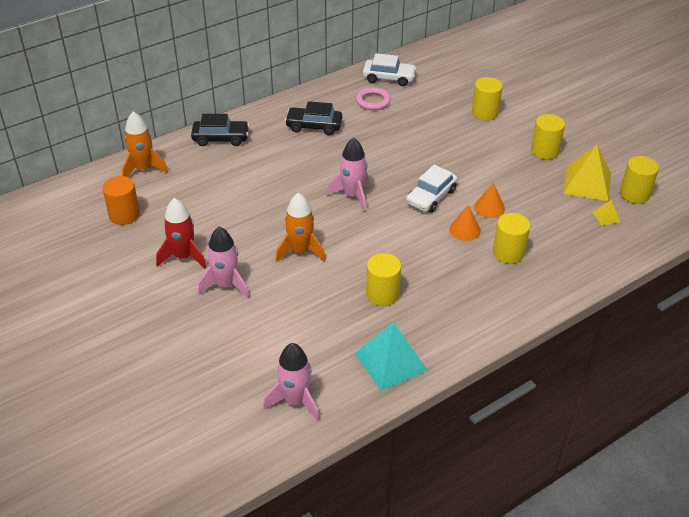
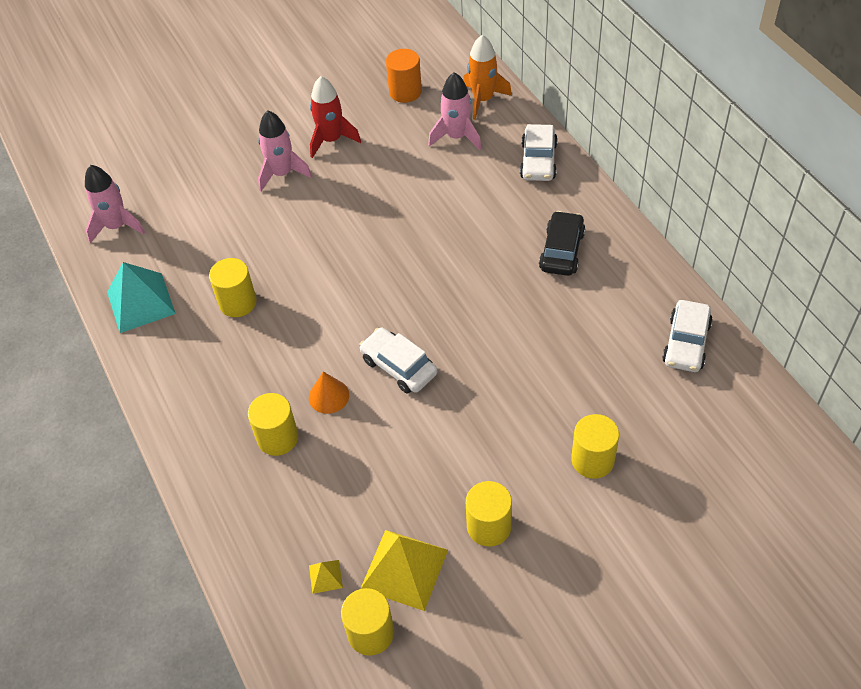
camera: 100 degrees right, 10 degrees up
(221, 138) = (538, 161): black car -> white car
(300, 251) = (321, 233): orange rocket -> none
(352, 195) = (412, 284): pink rocket -> pink rocket (456, 137)
(373, 101) = (622, 319): pink ring -> none
(489, 207) = (368, 430): orange cone -> none

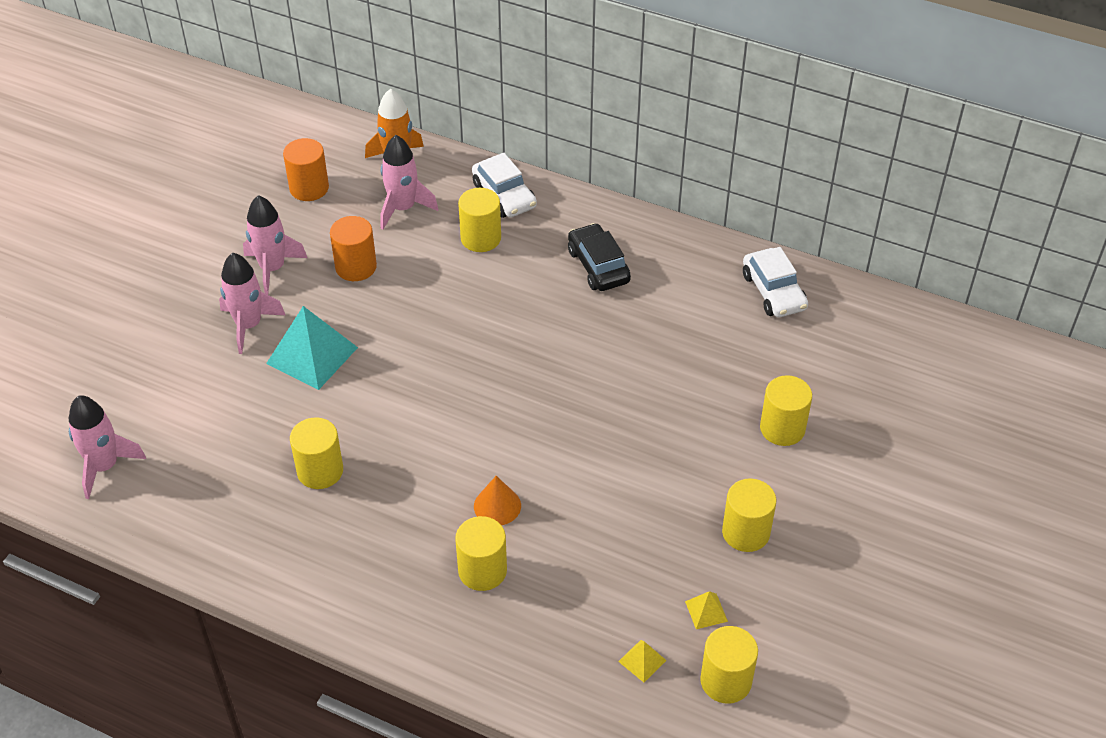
camera: 40 degrees left, 5 degrees down
(141, 302) = (210, 526): turquoise pyramid -> turquoise pyramid (312, 355)
(331, 140) = (272, 269): red rocket -> pink rocket
(387, 165) = (356, 267): none -> orange cylinder
(399, 366) = (540, 444): white car -> none
(404, 569) = (706, 611): yellow pyramid -> yellow pyramid, size x0.45
(492, 186) = (481, 238): none -> yellow cylinder

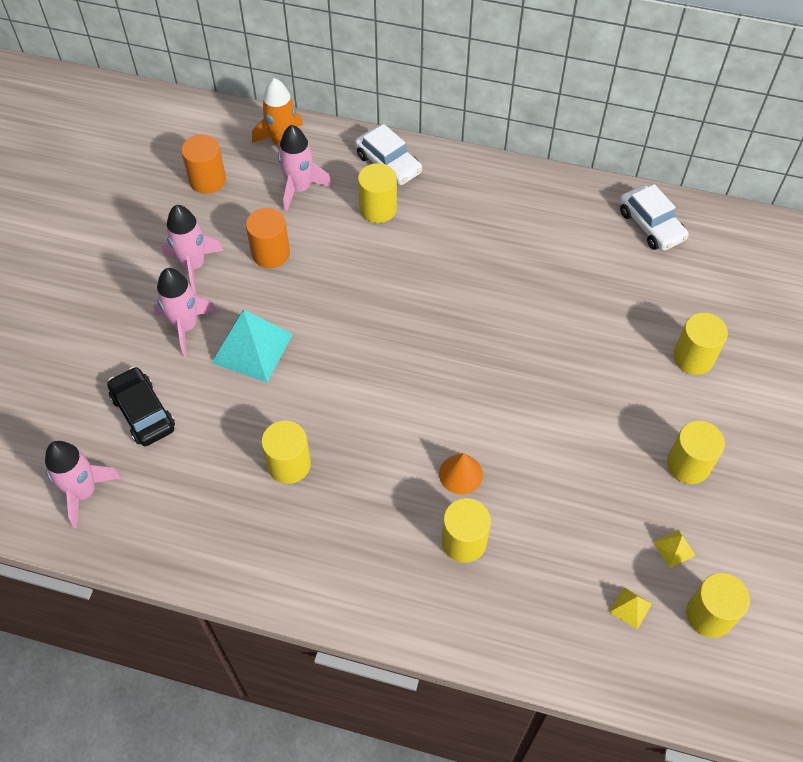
camera: 10 degrees left, 10 degrees up
(598, 266) = (490, 222): black car -> black car (143, 412)

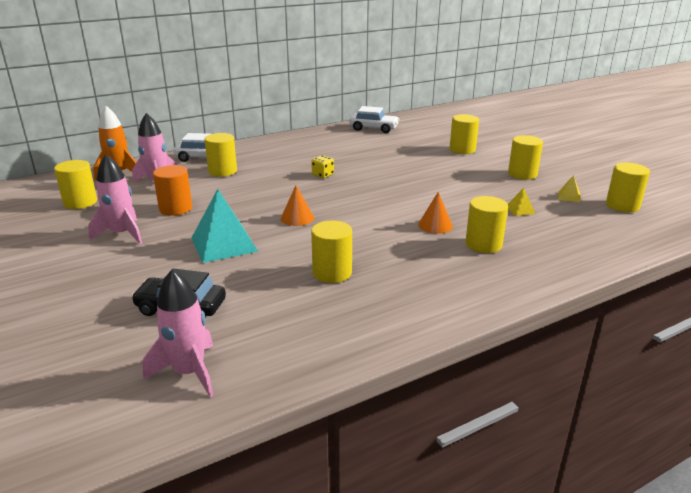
camera: 45 degrees left, 30 degrees down
(185, 326) = (156, 258): pink rocket -> none
(207, 180) = (80, 202): orange cylinder -> yellow cylinder
(353, 355) = (297, 218): none -> orange cone
(465, 292) = (323, 175): none -> yellow dice
(630, 608) = (593, 221): yellow pyramid -> yellow pyramid (520, 210)

